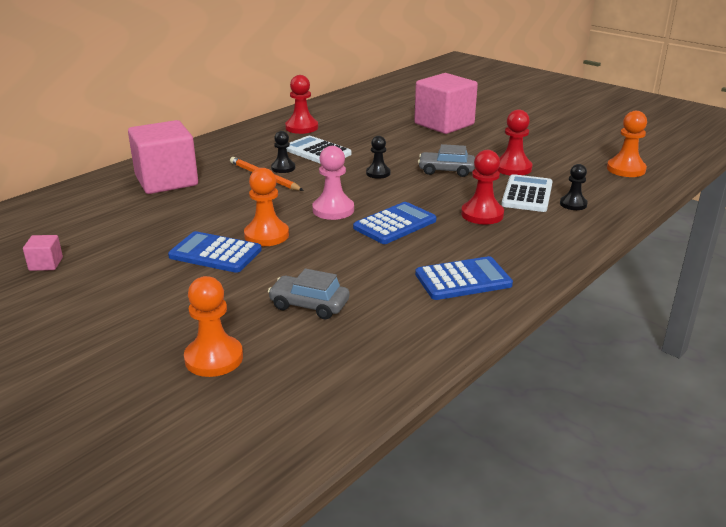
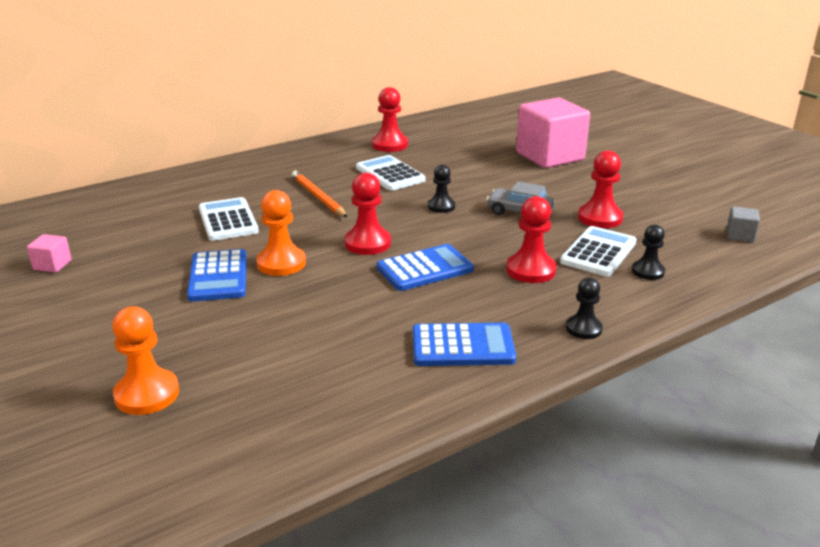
camera: 15 degrees right, 0 degrees up
(166, 181) = (218, 190): pink cube -> none
(193, 205) = (228, 220): none -> white calculator
(215, 253) = (218, 276): blue calculator -> blue calculator turned 135 degrees counterclockwise
(283, 168) = (343, 189): black pawn -> black pawn (583, 328)
(309, 305) = (278, 350): grey car -> none
(333, 210) = (367, 243): pink pawn -> red pawn
(626, 169) = (740, 235): orange pawn -> grey cube

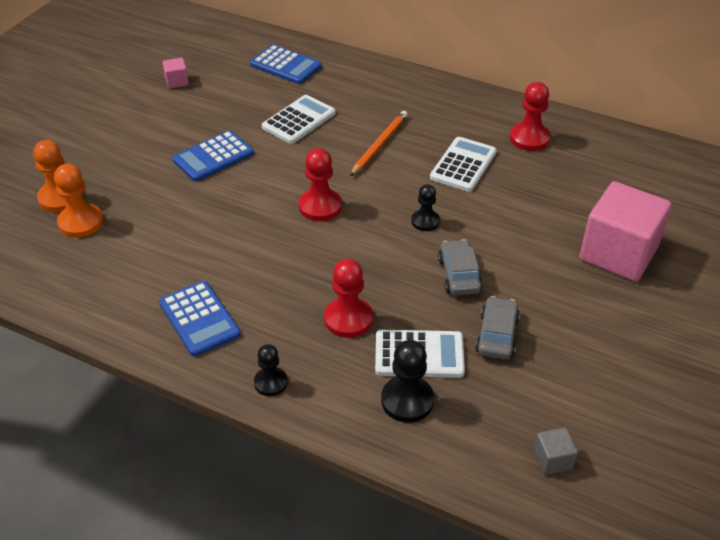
camera: 60 degrees right, 15 degrees up
(281, 263) = (254, 177): orange pawn -> orange pawn (81, 222)
(425, 269) = (302, 255): blue calculator -> blue calculator (285, 65)
(600, 218) = (497, 335): red pawn -> grey car
(648, 271) = (407, 400): black pawn -> black pawn, size x1.55

